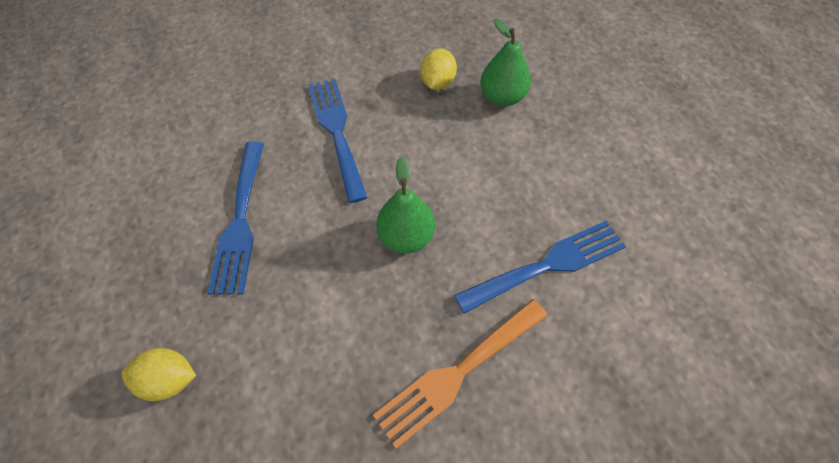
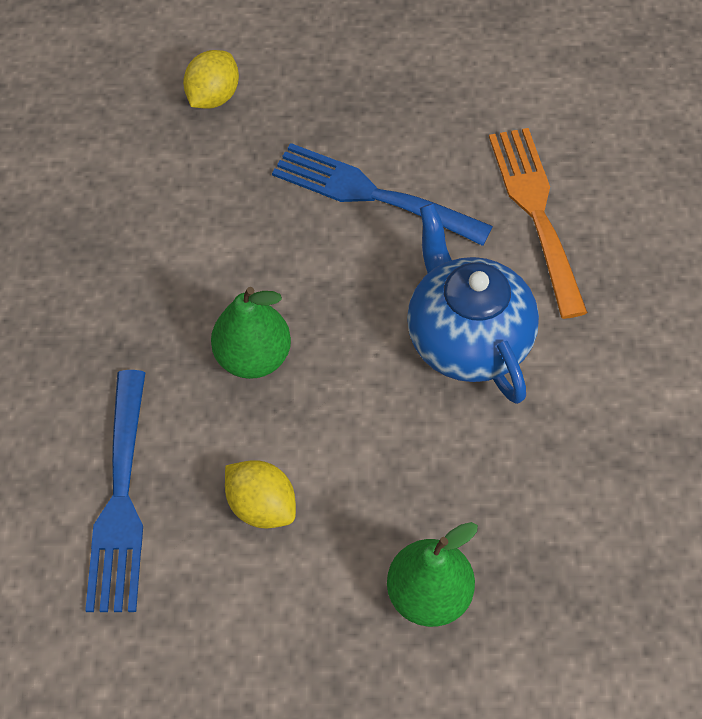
camera: 115 degrees right, 0 degrees up
(336, 132) = (466, 338): blue fork -> blue teapot
(437, 82) = (505, 512): yellow lemon -> yellow lemon (261, 506)
(457, 373) = (59, 339): orange fork -> orange fork (536, 211)

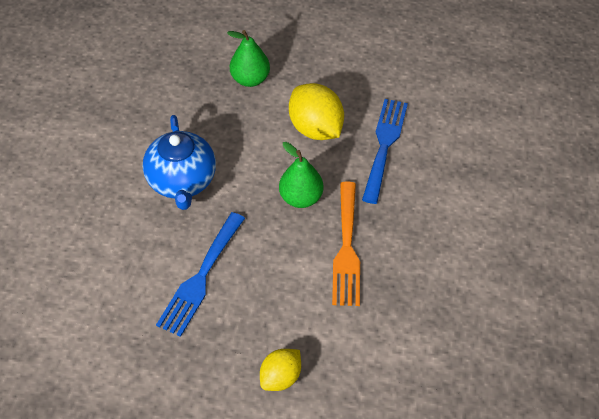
camera: 165 degrees left, 5 degrees down
(261, 506) = (315, 128): yellow lemon -> yellow lemon, size x1.65
(371, 194) = (200, 278): blue fork -> blue fork turned 75 degrees clockwise
(536, 211) = (107, 243): orange fork -> orange fork (346, 249)

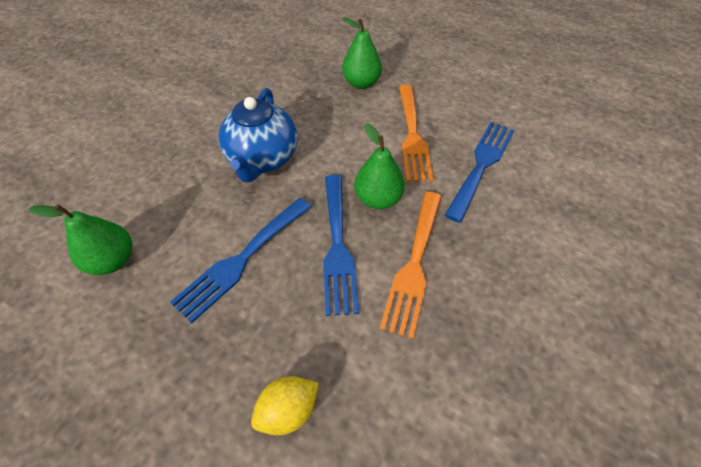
camera: 15 degrees right, 0 degrees up
(88, 304) = (113, 260): none -> green pear
(279, 248) = (337, 247): none -> blue fork
(315, 128) = (412, 136): yellow lemon -> orange fork

